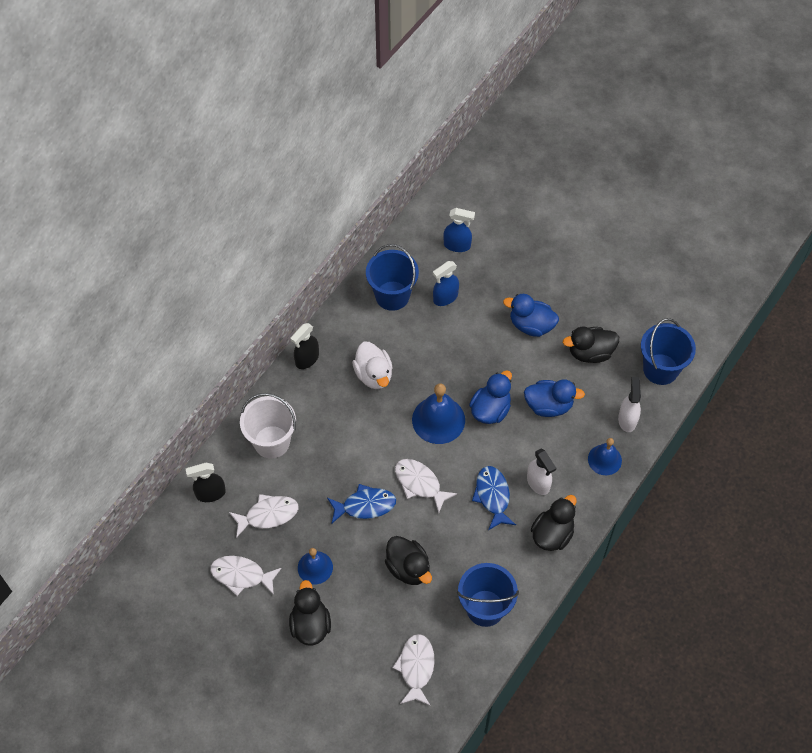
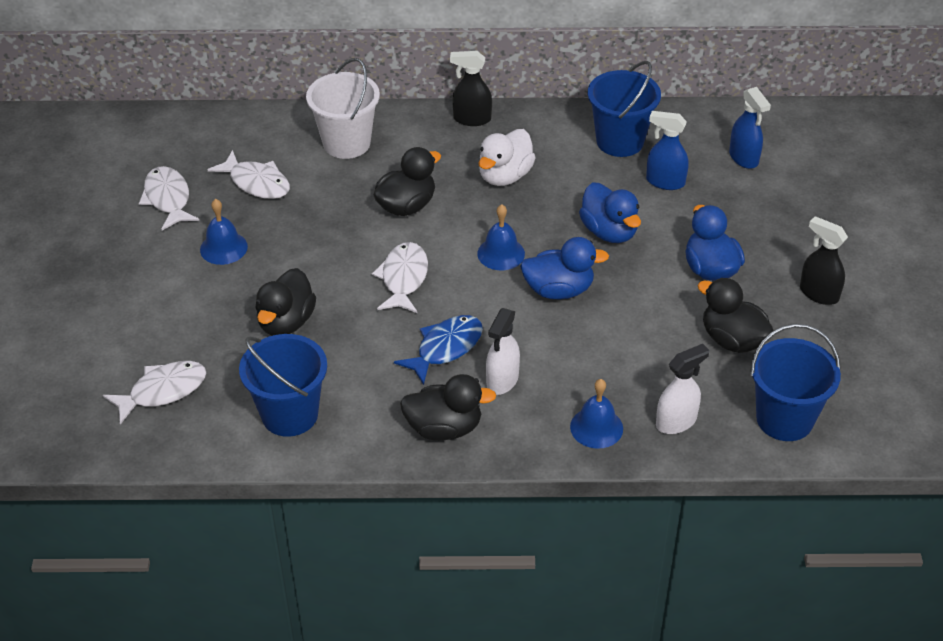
camera: 55 degrees right, 15 degrees down
(210, 493) = (245, 131): black spray bottle -> black spray bottle (818, 293)
(310, 625) = (150, 278): black duck -> black duck (406, 206)
(365, 505) = (334, 249): blue fish -> none
(438, 420) = (501, 253): blue bell -> blue bell, size x0.63
(549, 406) = (618, 338): blue duck -> blue duck (609, 232)

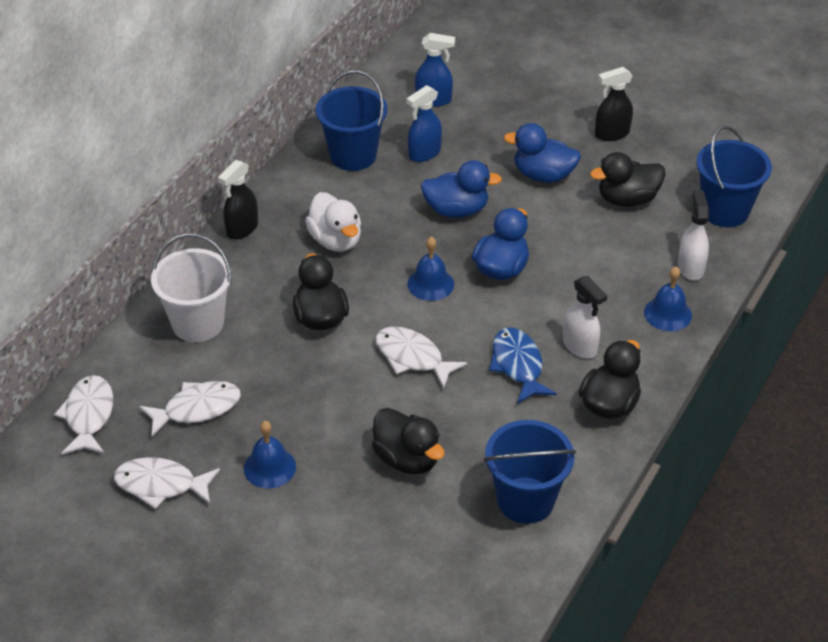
camera: 60 degrees left, 0 degrees up
(163, 391) = (432, 583): white fish -> white fish (89, 415)

